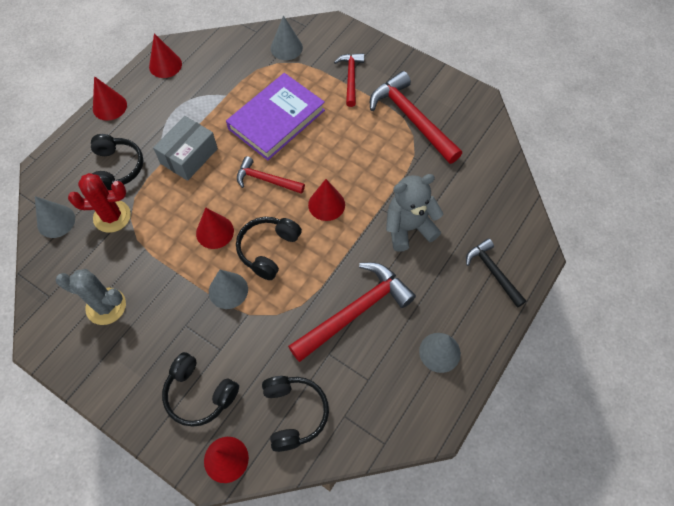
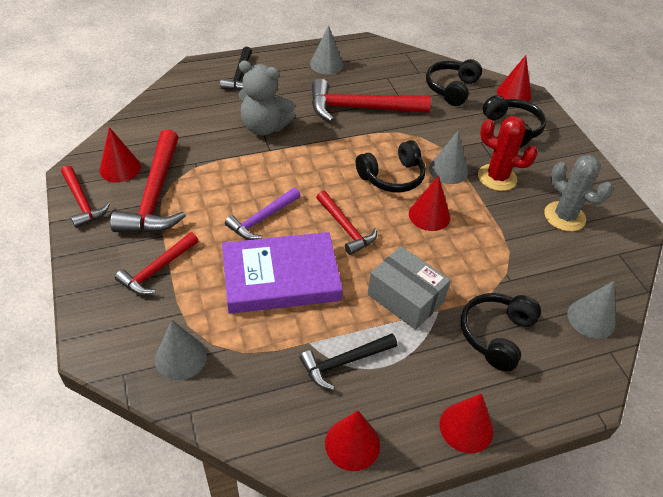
camera: 145 degrees left, 15 degrees down
(112, 216) = (525, 287): red cactus -> red cactus (497, 177)
(189, 156) = (405, 298): grey box -> grey box turned 60 degrees clockwise
(198, 97) = (344, 362): none -> black hammer
(326, 149) = (262, 219): none -> purple hammer
(326, 204) = (311, 178): red cone -> red cone (120, 168)
(446, 85) = (82, 202): none -> red hammer

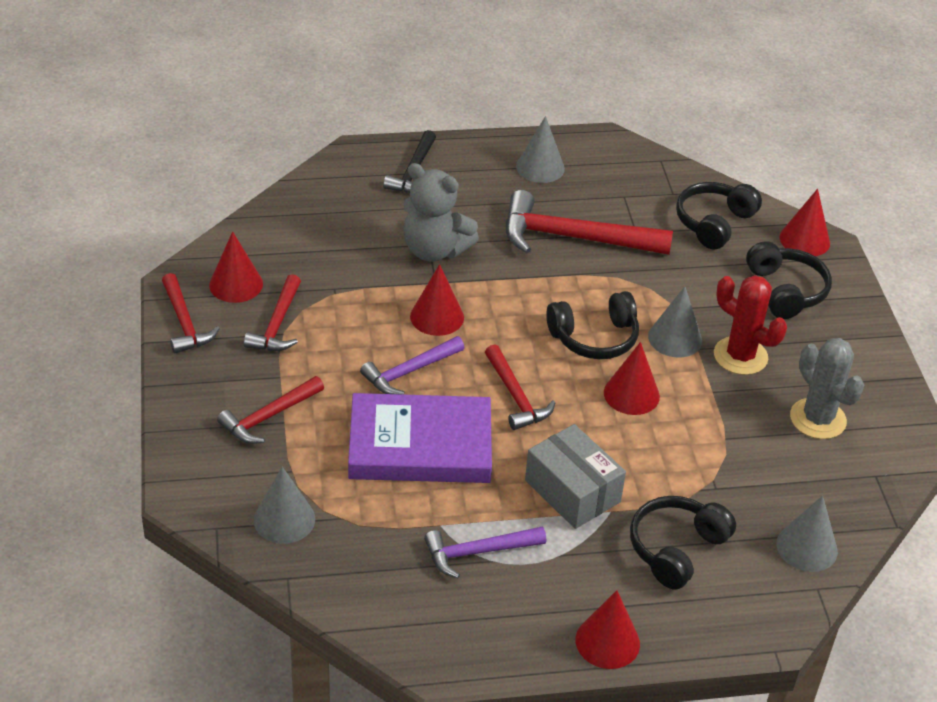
camera: 10 degrees right, 5 degrees down
(155, 195) = (277, 324): red hammer -> red hammer, size x0.58
(344, 362) = (478, 552): black hammer -> purple hammer
(352, 444) = (468, 638): red cone -> red cone (437, 317)

